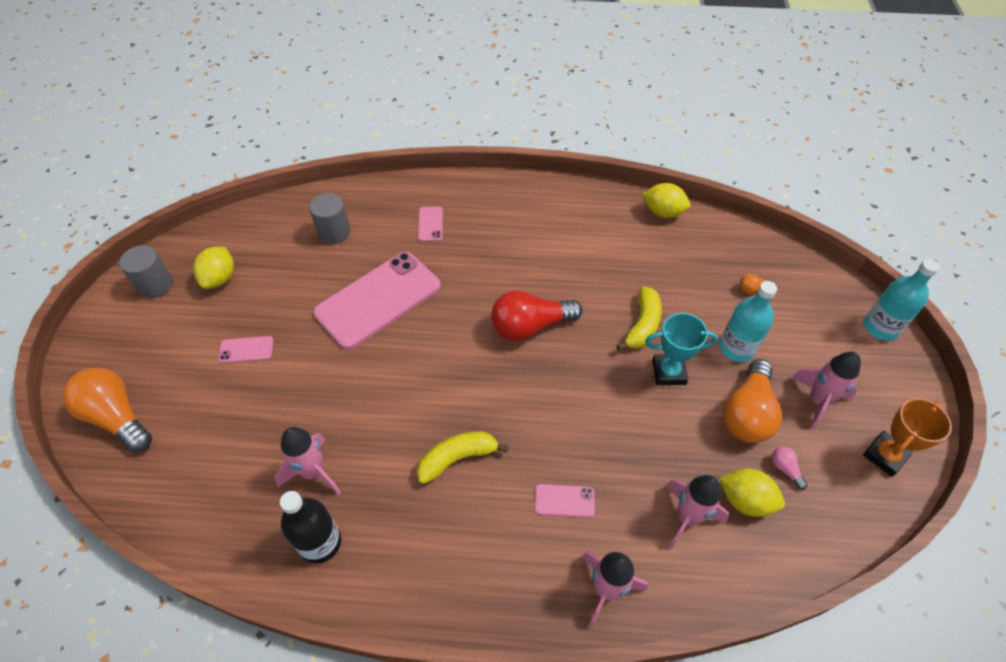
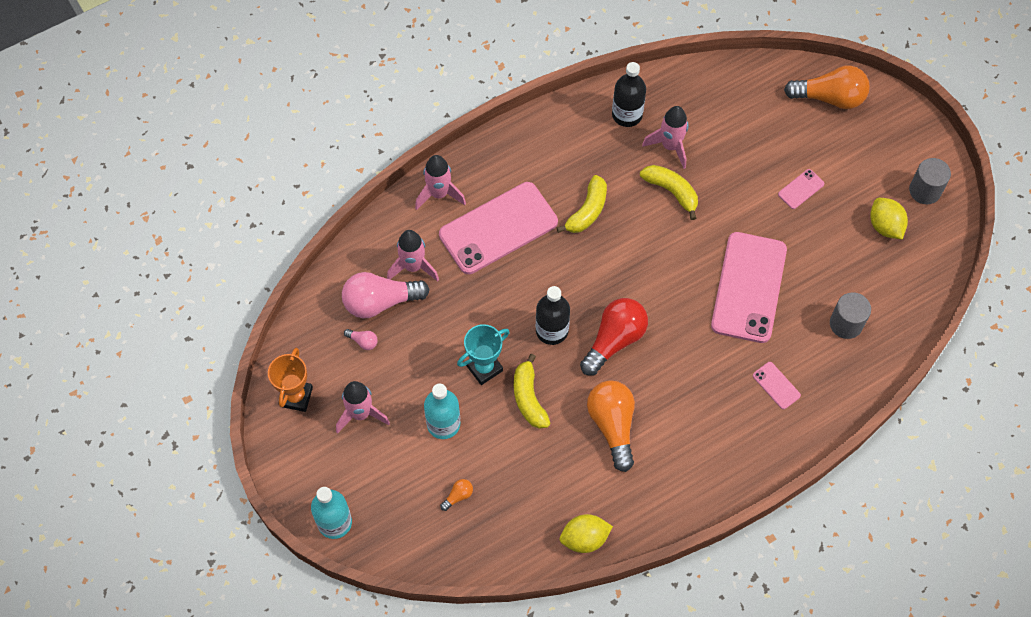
camera: 145 degrees right, 10 degrees up
(359, 423) = (671, 192): none -> yellow banana
(564, 501) = (498, 228): pink phone -> pink phone, size x2.43
(581, 367) = (552, 330): none -> black bottle
(745, 500) = (380, 302): yellow lemon -> pink light bulb
(747, 413) = (409, 369): orange light bulb -> orange light bulb (612, 426)

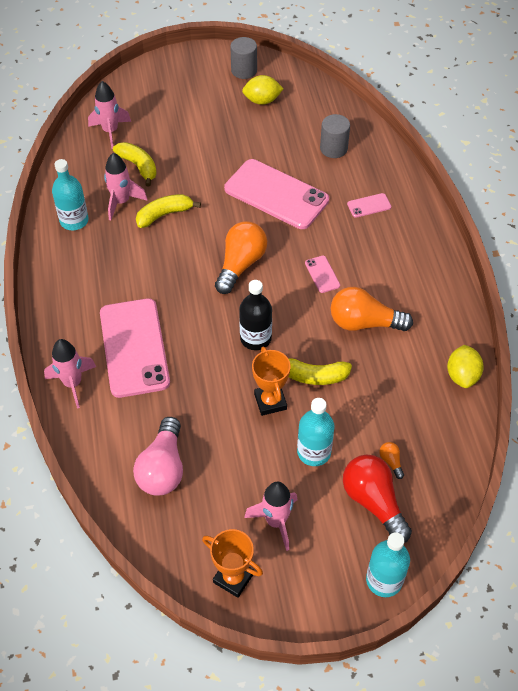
camera: 70 degrees left, 10 degrees down
(363, 341) = (199, 496): pink light bulb -> none
(413, 267) = (139, 428): pink rocket -> pink rocket (110, 131)
(484, 368) = (270, 401): turquoise trophy -> orange trophy
(587, 211) = (152, 277): yellow banana -> yellow banana (138, 166)
(614, 340) = (284, 296): red light bulb -> red light bulb (373, 502)
(627, 115) = (74, 221): black bottle -> turquoise bottle
(801, 189) = (205, 136): pink phone -> pink phone (322, 274)
(829, 97) = (135, 94): orange light bulb -> orange light bulb (240, 264)

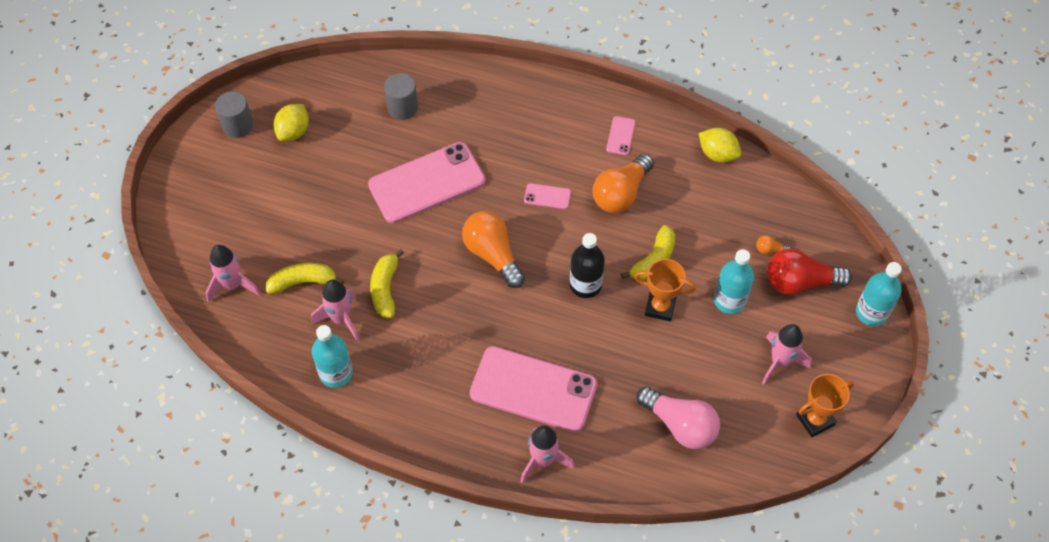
camera: 60 degrees left, 5 degrees up
(369, 205) = (492, 118): pink phone -> pink phone (620, 136)

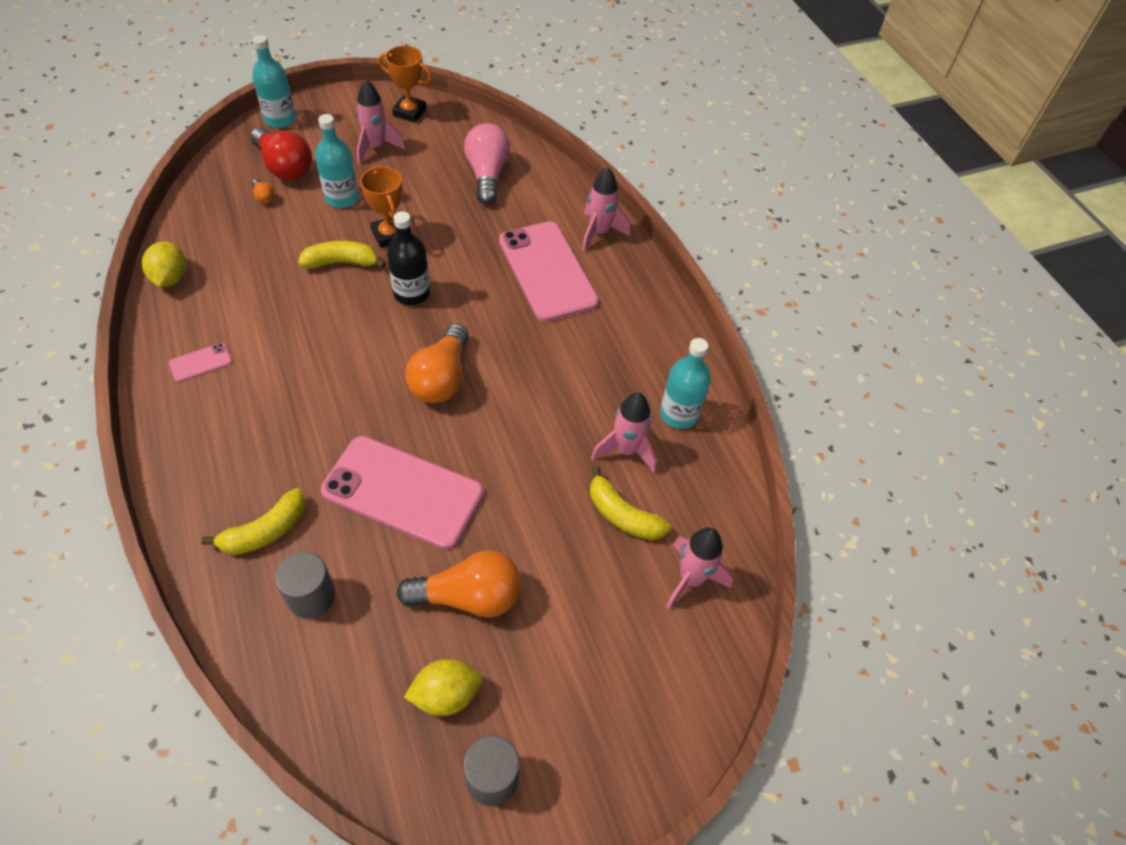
camera: 135 degrees left, 5 degrees down
(385, 289) = (560, 438): yellow banana -> yellow banana (265, 531)
(547, 196) = (332, 377): pink phone -> none
(621, 193) = (280, 323): orange light bulb -> orange light bulb (468, 596)

